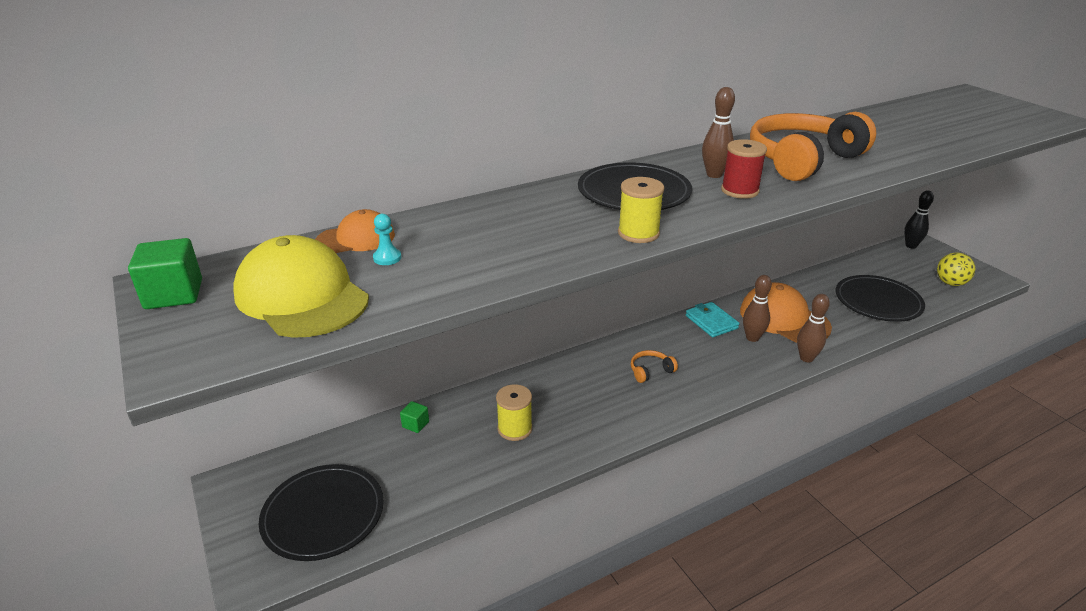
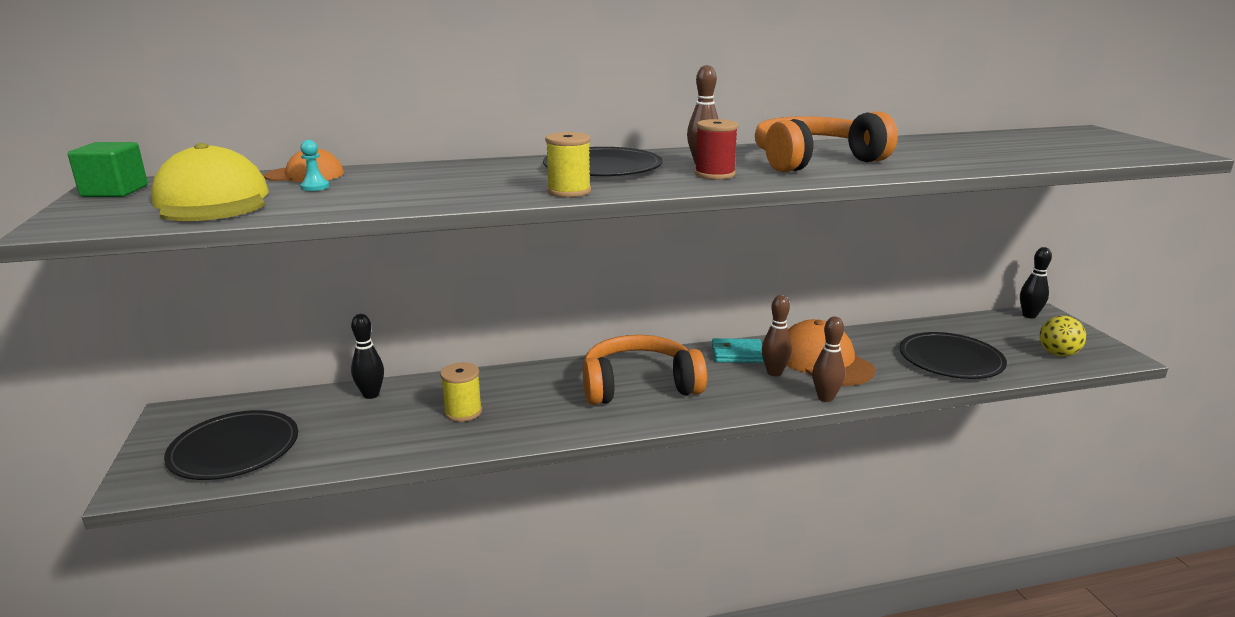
camera: 15 degrees right, 10 degrees down
(415, 424) = (371, 395): green cube -> black bowling pin
(650, 371) = (639, 385): orange headphones -> orange headphones, size x2.43
(711, 322) = (737, 354): turquoise wallet -> turquoise wallet turned 75 degrees counterclockwise

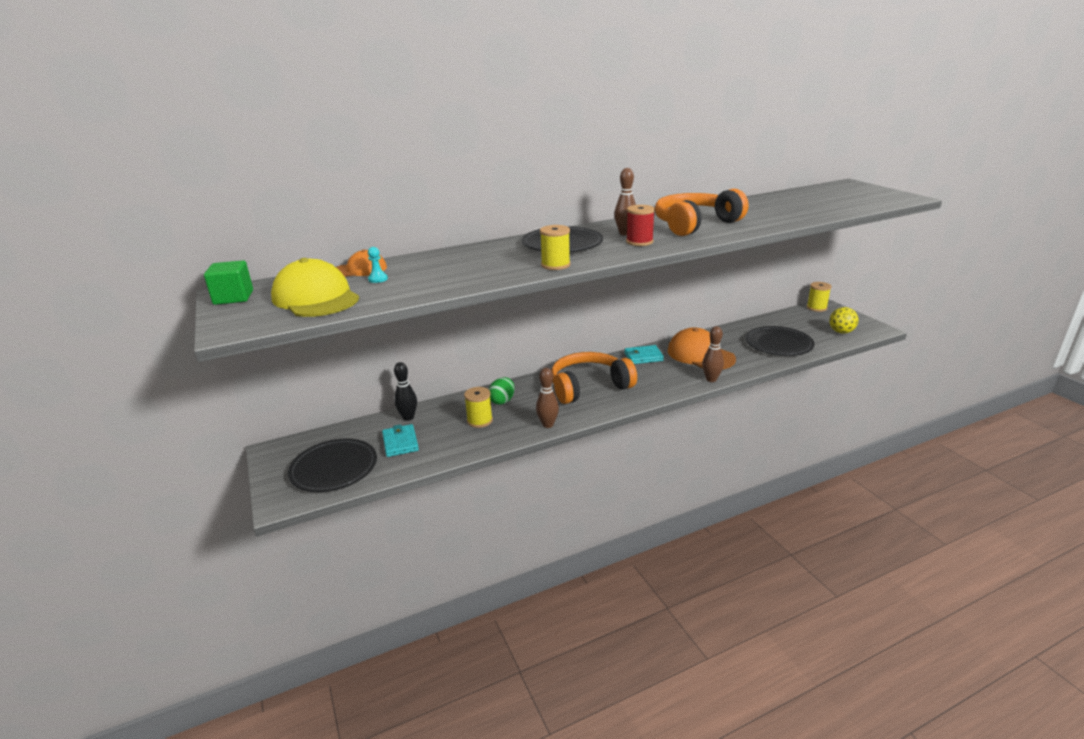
camera: 10 degrees left, 5 degrees up
(341, 427) = (400, 443): none -> turquoise wallet
(508, 389) = (502, 401): none -> green egg
(774, 373) = (672, 367): brown bowling pin -> brown bowling pin (548, 424)
(1029, 315) = (816, 308): black bowling pin -> yellow spool

